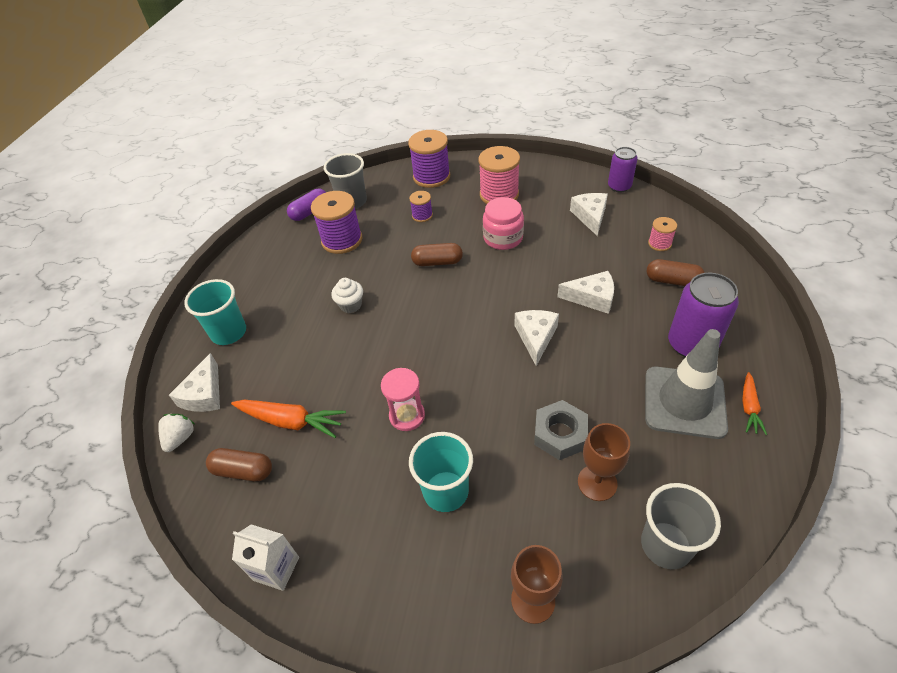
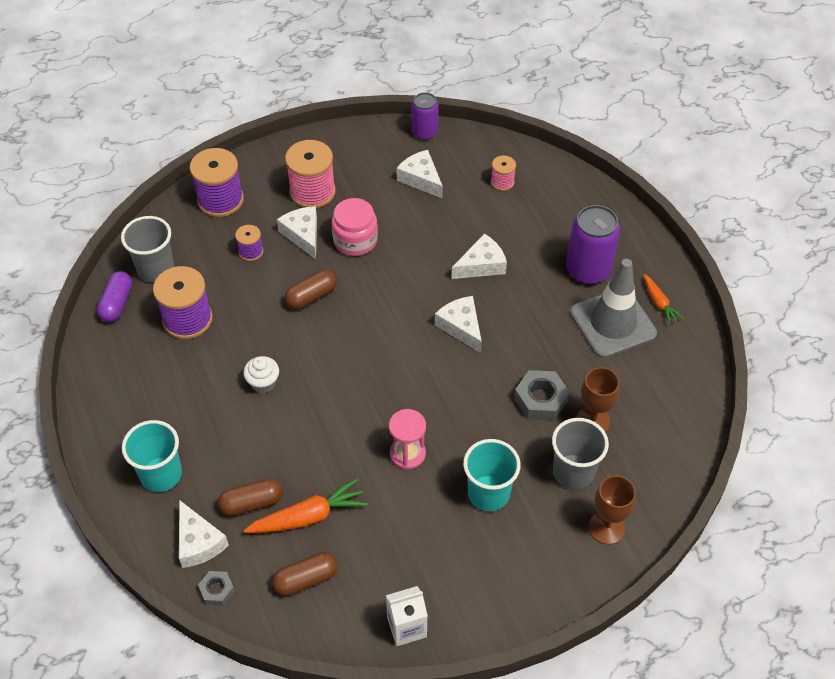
camera: 40 degrees left, 5 degrees up
(180, 438) = (217, 590): white strawberry -> grey nut
(468, 219) = (303, 235): none -> white cheese
(666, 545) = (665, 438): grey cup -> grey cup (573, 472)
(672, 281) = (537, 216): brown capsule -> brown capsule (251, 503)

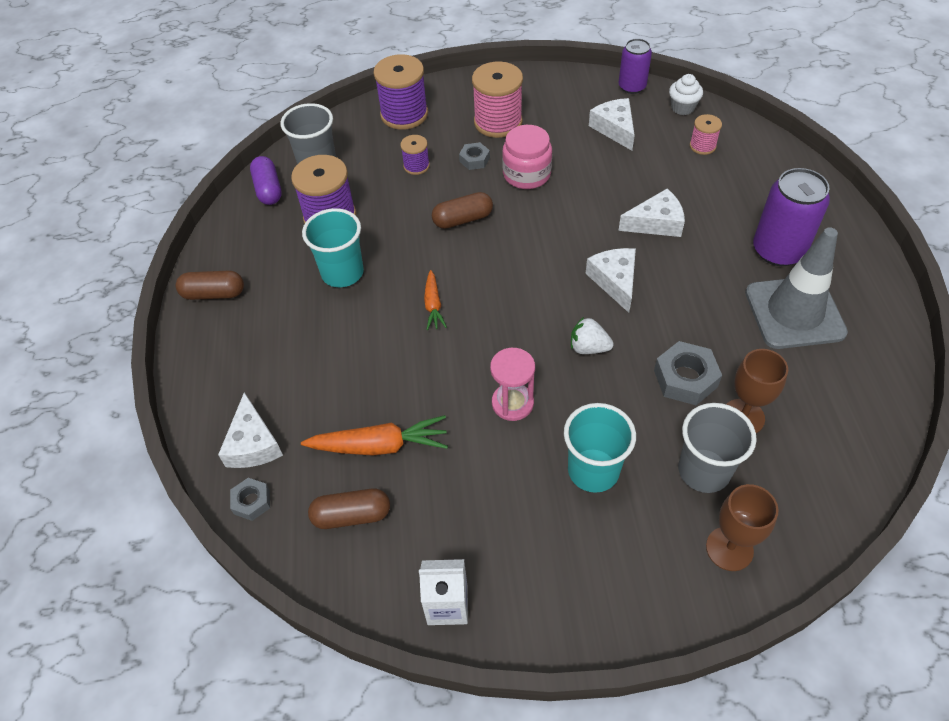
camera: 20 degrees right, 0 degrees up
(117, 303) = (268, 189): purple capsule -> purple capsule turned 45 degrees counterclockwise
(161, 474) = (243, 363): turquoise cup -> turquoise cup (342, 273)
(251, 503) = (324, 416): brown capsule -> brown capsule (214, 294)
(263, 383) = (382, 294): white cupcake -> white cupcake (682, 108)
(303, 235) = (474, 160): white cheese -> grey nut
(456, 391) = (588, 347): none -> white strawberry
(659, 303) = (857, 302): orange carrot -> orange carrot (433, 305)

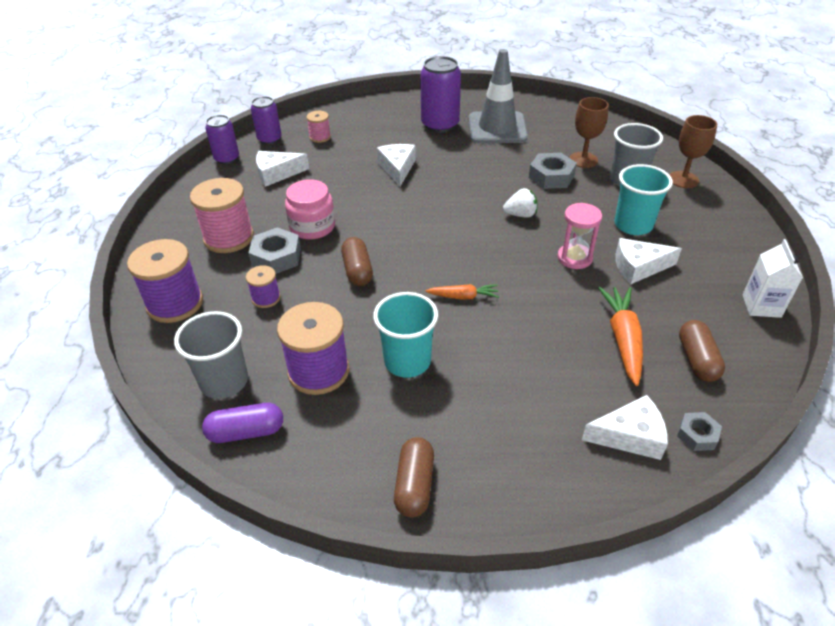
camera: 85 degrees left, 10 degrees down
(474, 160) = (276, 257): grey nut -> grey nut, size x1.68
(588, 347) = (520, 215): white strawberry -> white strawberry turned 120 degrees counterclockwise
(615, 281) = (454, 195): white cheese -> white cheese (638, 267)
(682, 108) = (269, 139): white cupcake -> purple can

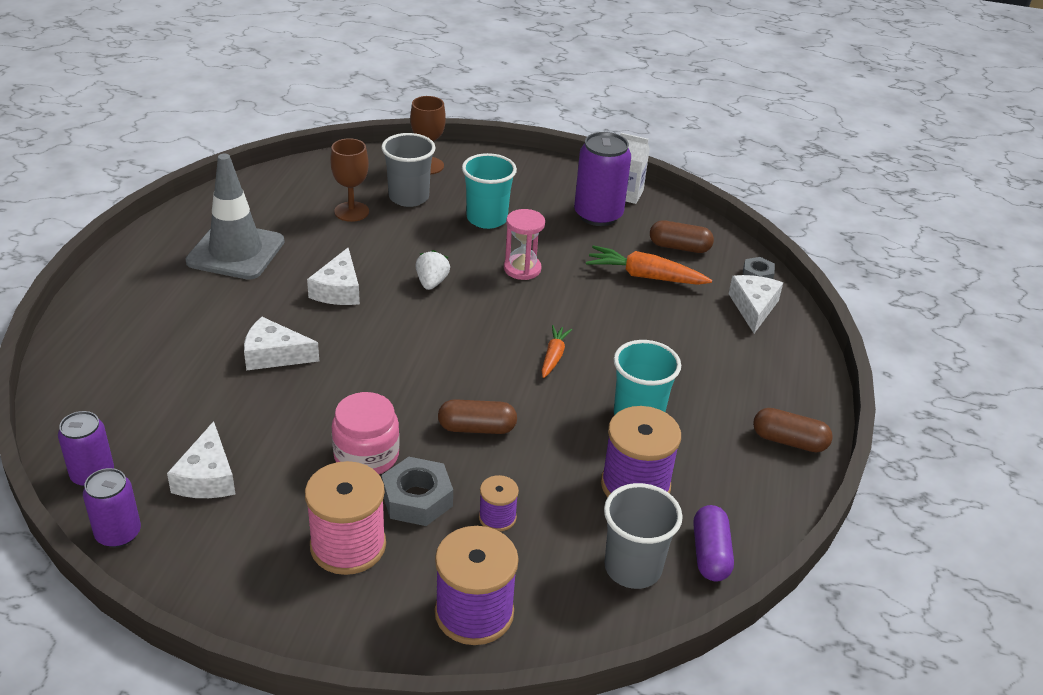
camera: 80 degrees left, 5 degrees down
(320, 137) = (131, 416): pink spool -> none
(440, 125) = (189, 295): purple can -> purple can (598, 215)
(551, 176) = (371, 242): grey nut -> none
(638, 267) = (552, 237): white cheese -> white cheese (338, 290)

